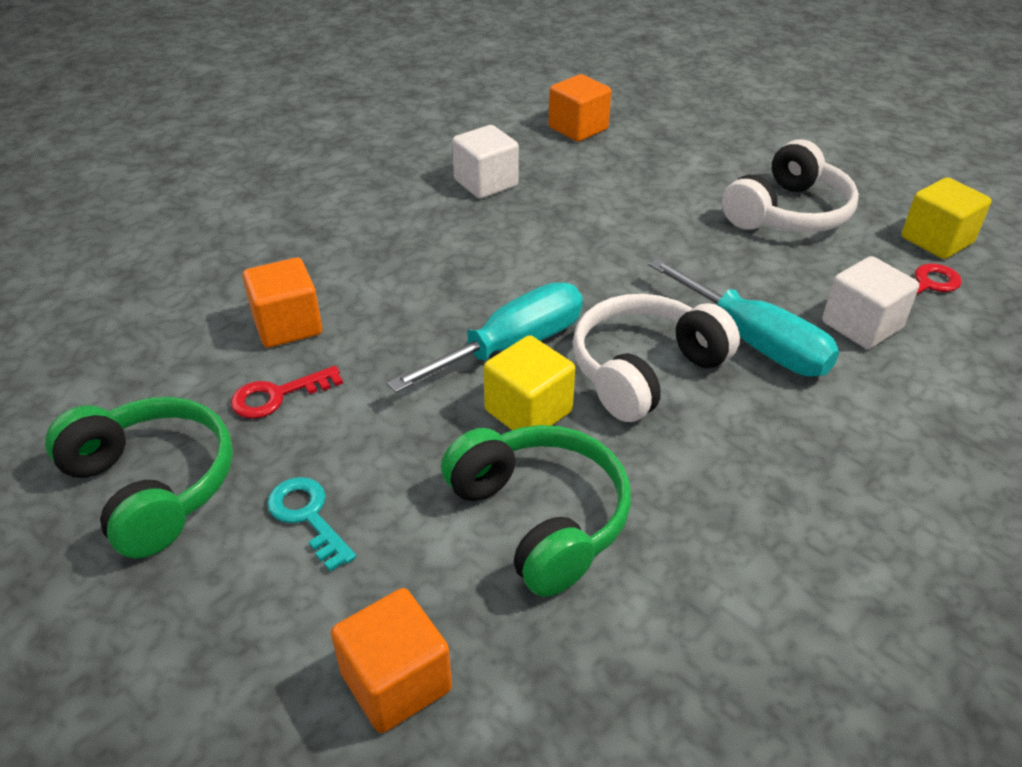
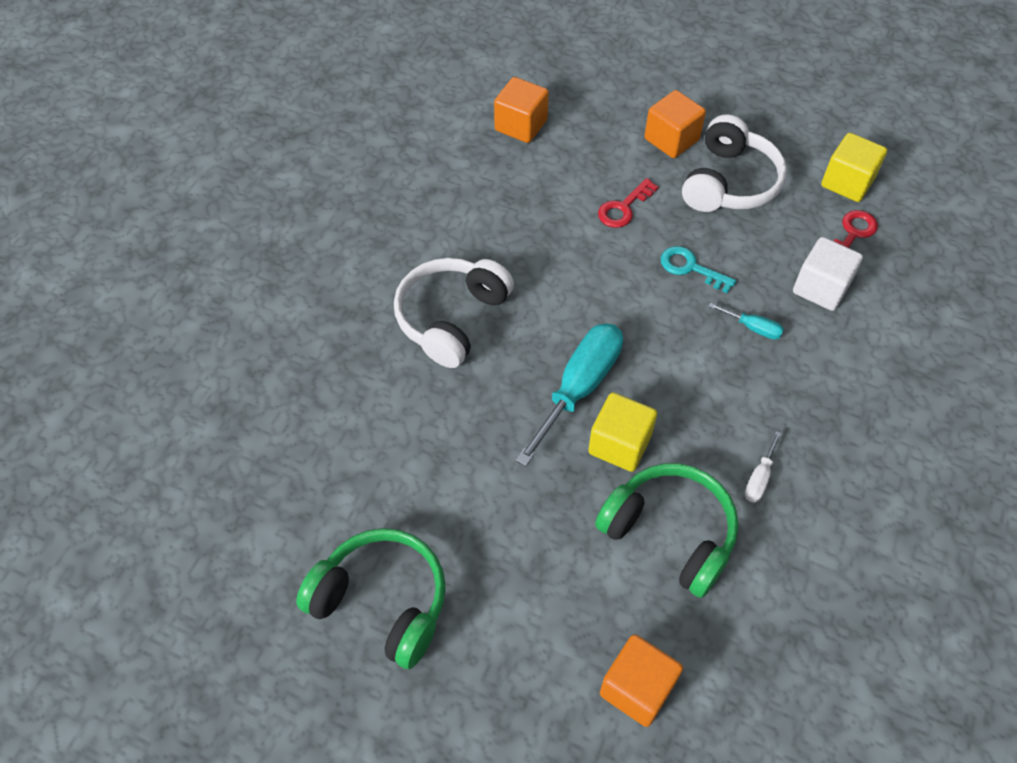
camera: 20 degrees left, 15 degrees up
(277, 396) = (426, 491): red key -> red key (623, 208)
(287, 325) = (394, 420): orange cube -> orange cube (671, 139)
(308, 516) = (510, 587): turquoise key -> turquoise key (690, 268)
(486, 183) = (473, 215): white cube -> none
(644, 370) = (685, 379): white headphones -> white headphones (451, 318)
(690, 493) = (759, 478): none -> white screwdriver
(755, 342) = (753, 328): turquoise screwdriver -> turquoise screwdriver, size x0.45

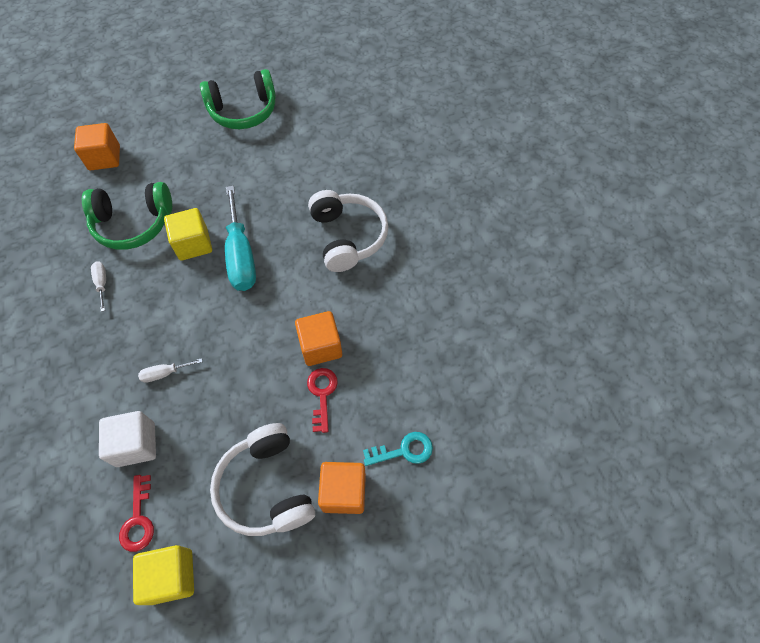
camera: 135 degrees right, 5 degrees up
(521, 125) = (459, 402): orange cube -> orange cube (320, 346)
(690, 268) = (238, 384): turquoise key -> turquoise key (404, 450)
(753, 328) = (165, 373): turquoise screwdriver -> white screwdriver

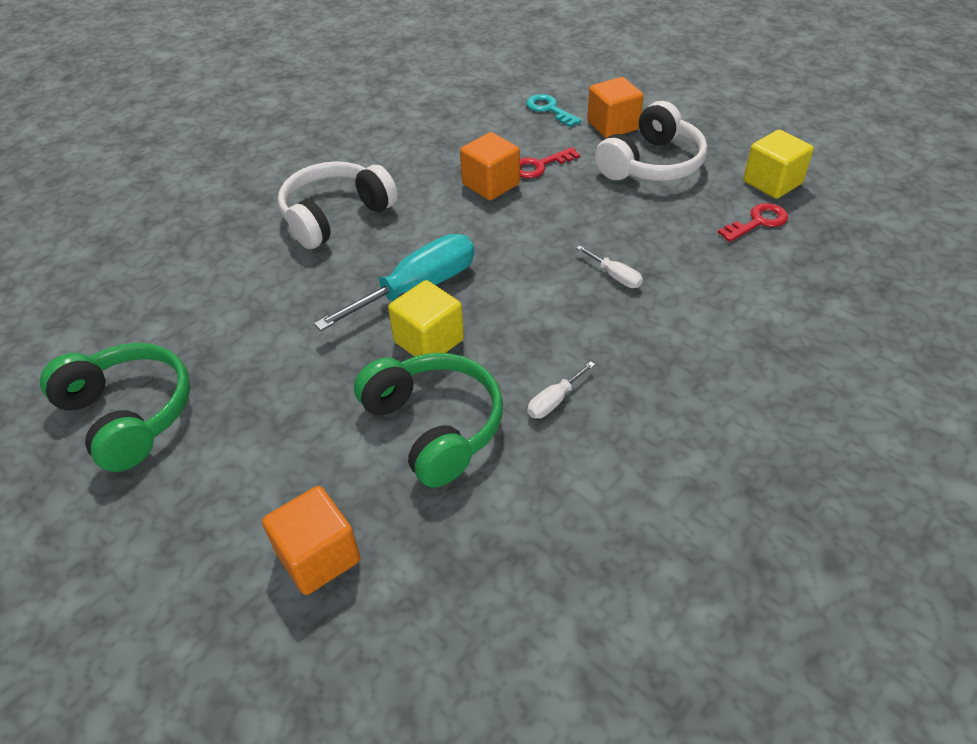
camera: 115 degrees left, 15 degrees down
(136, 444) = (703, 258): white cube -> none

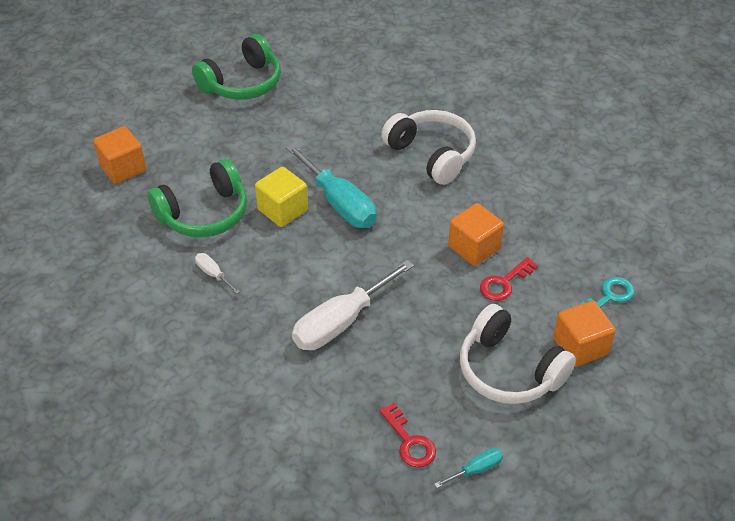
camera: 90 degrees right, 0 degrees up
(539, 166) = (504, 283): red key -> red key turned 105 degrees counterclockwise
(615, 276) = (341, 322): white screwdriver -> white screwdriver, size x2.22
(772, 182) = (476, 469): yellow cube -> turquoise screwdriver

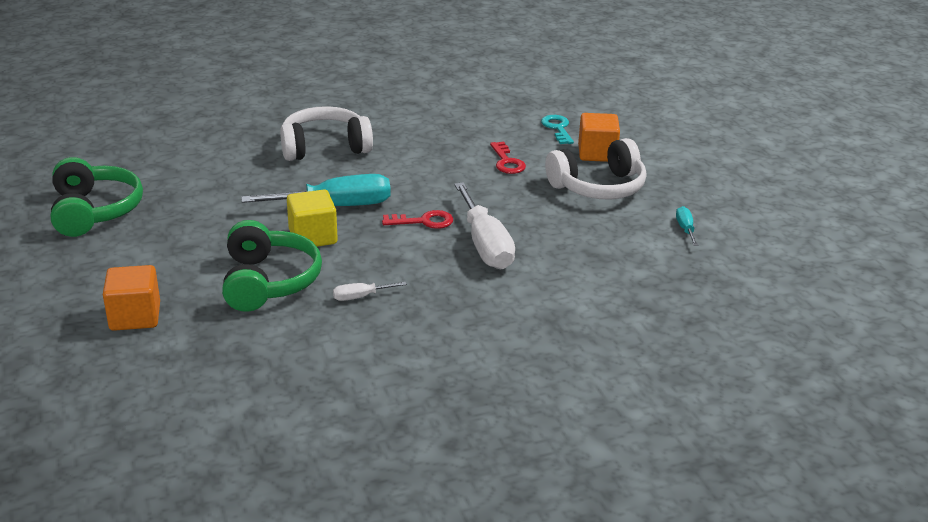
camera: 65 degrees left, 15 degrees down
(409, 442) = (640, 249): red key -> red key (424, 221)
(474, 248) = (456, 162): orange cube -> none

